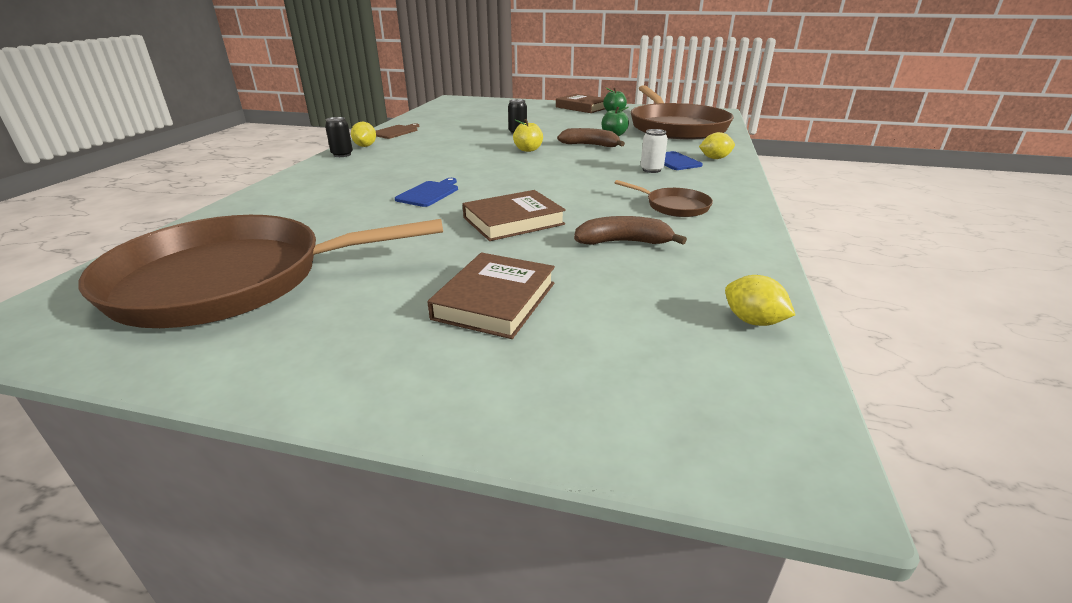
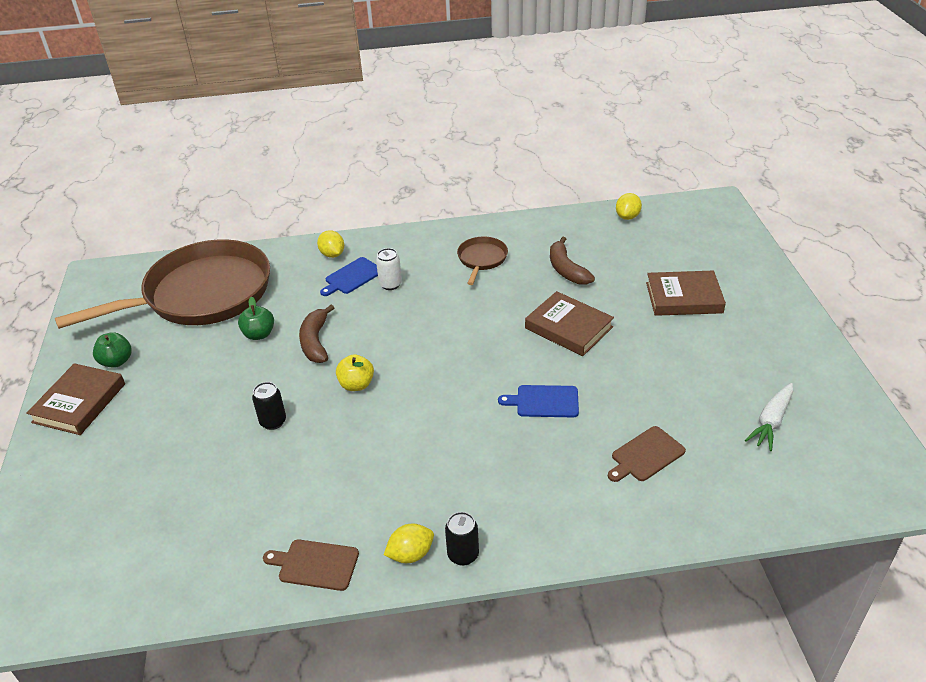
camera: 110 degrees left, 10 degrees up
(231, 280) = (771, 422): brown pan -> white carrot
(312, 213) = (645, 455): none -> brown cutting board

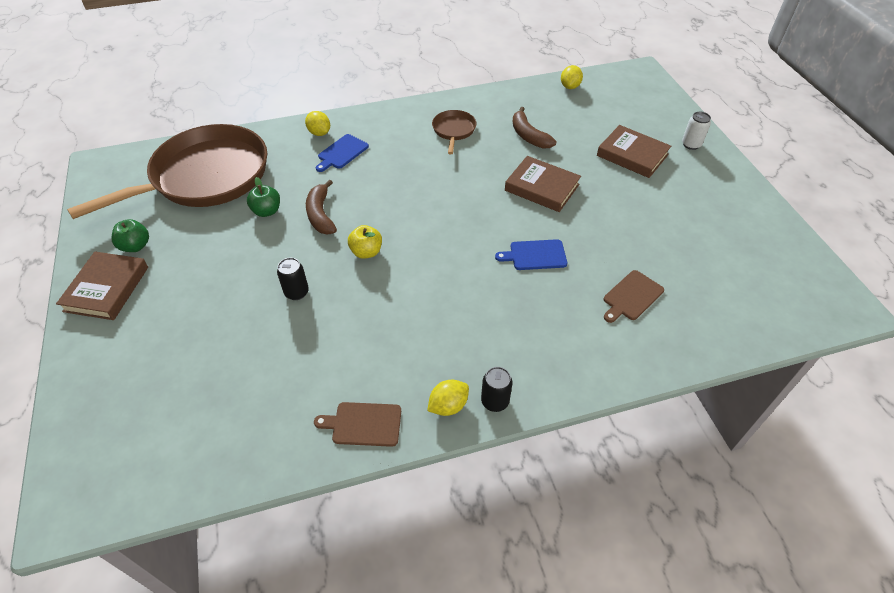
camera: 10 degrees left, 10 degrees up
(390, 284) = (378, 158): white can -> white can (691, 144)
(684, 298) = (632, 155): brown book -> brown book turned 45 degrees clockwise
(771, 422) = (727, 259): white carrot -> none

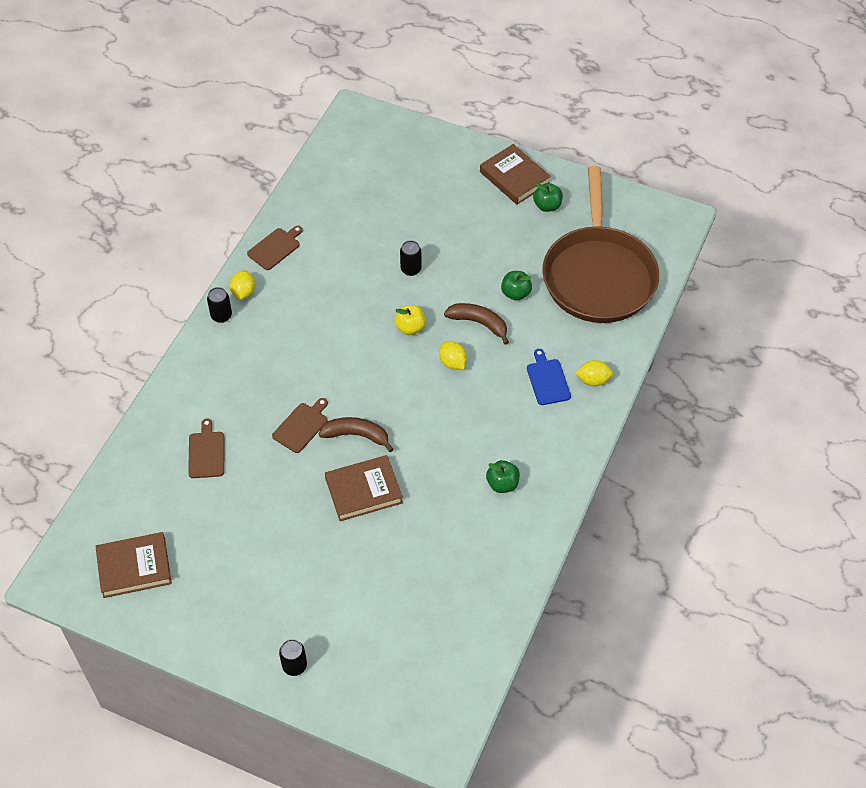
camera: 130 degrees right, 5 degrees up
(454, 130) = (502, 484): brown pan -> green apple
(528, 136) = (438, 538): brown banana -> brown banana (356, 435)
(535, 255) = (301, 426): blue cutting board -> brown cutting board
(570, 86) = (479, 645): yellow lemon -> yellow lemon (452, 363)
(632, 155) = (331, 599): brown book -> brown book (134, 567)
(691, 144) = (294, 666): white can -> black can

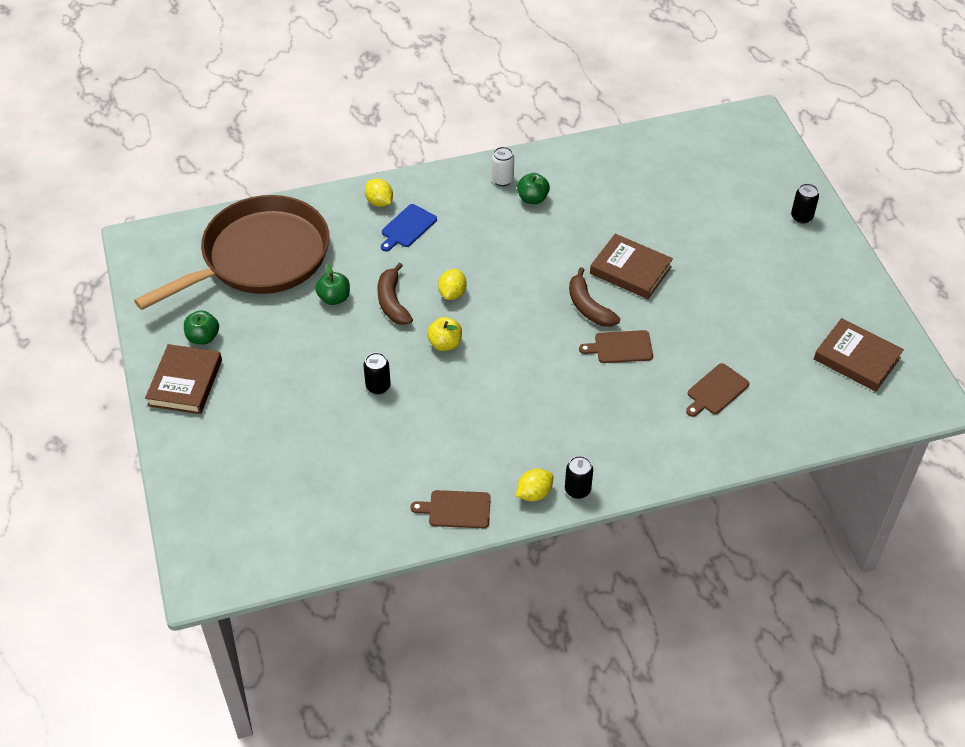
camera: 130 degrees left, 5 degrees down
(543, 479) = (502, 180): none -> white can

